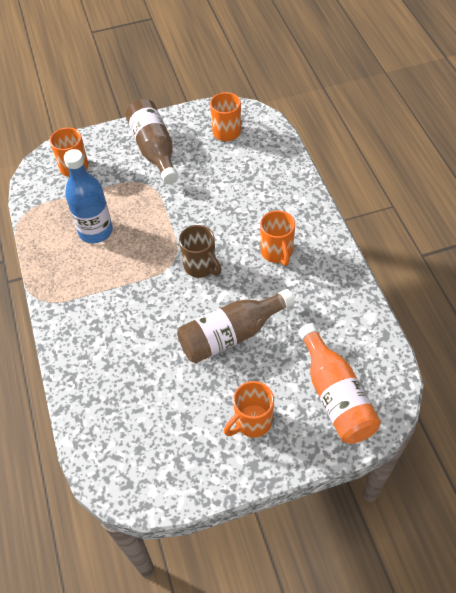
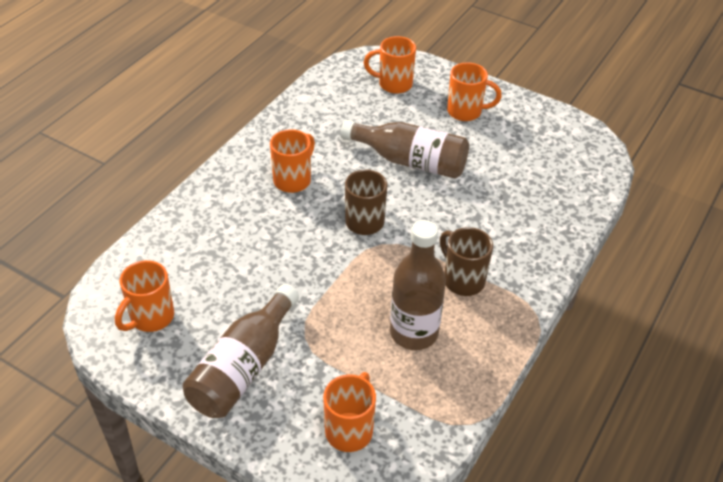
camera: 135 degrees left, 10 degrees down
(95, 231) = (413, 333): blue bottle -> brown bottle
(102, 282) = (462, 280): none -> brown mug
(335, 395) = (393, 84): orange bottle -> orange mug

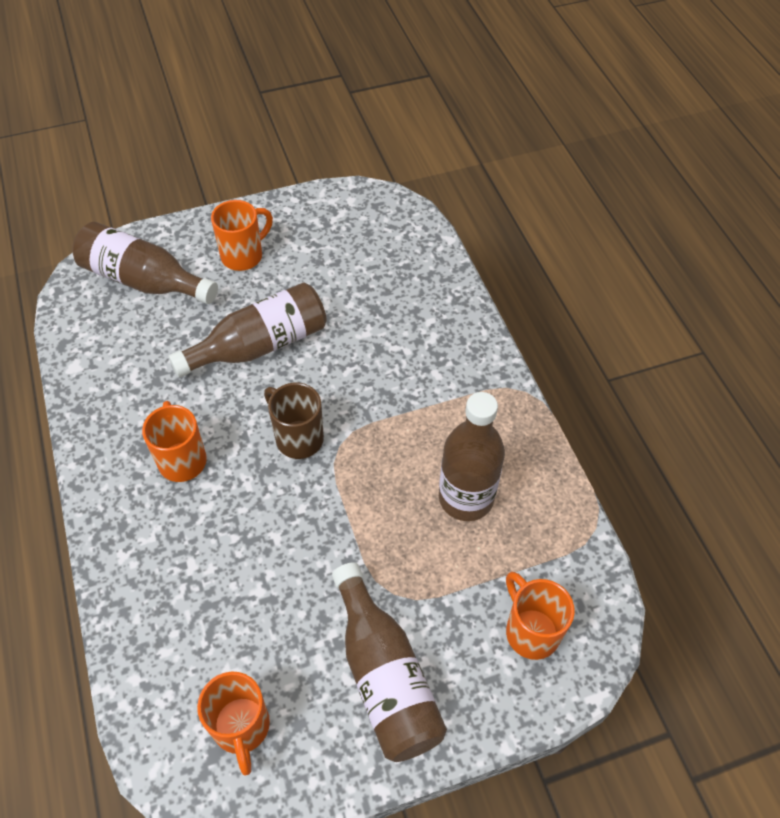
camera: 50 degrees left, 10 degrees up
(393, 84) = (144, 280): orange mug -> brown bottle
(462, 280) = (440, 415): brown mug -> none

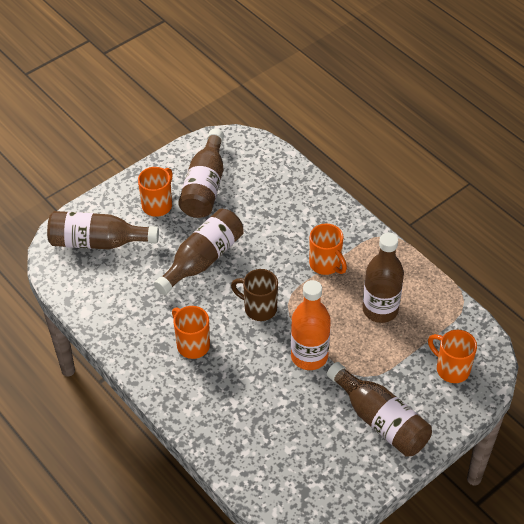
camera: 20 degrees left, 5 degrees down
(241, 727) = (312, 474): orange mug -> orange mug (326, 264)
(315, 250) = (205, 186): none -> brown bottle
(330, 534) = (309, 356): none -> orange bottle

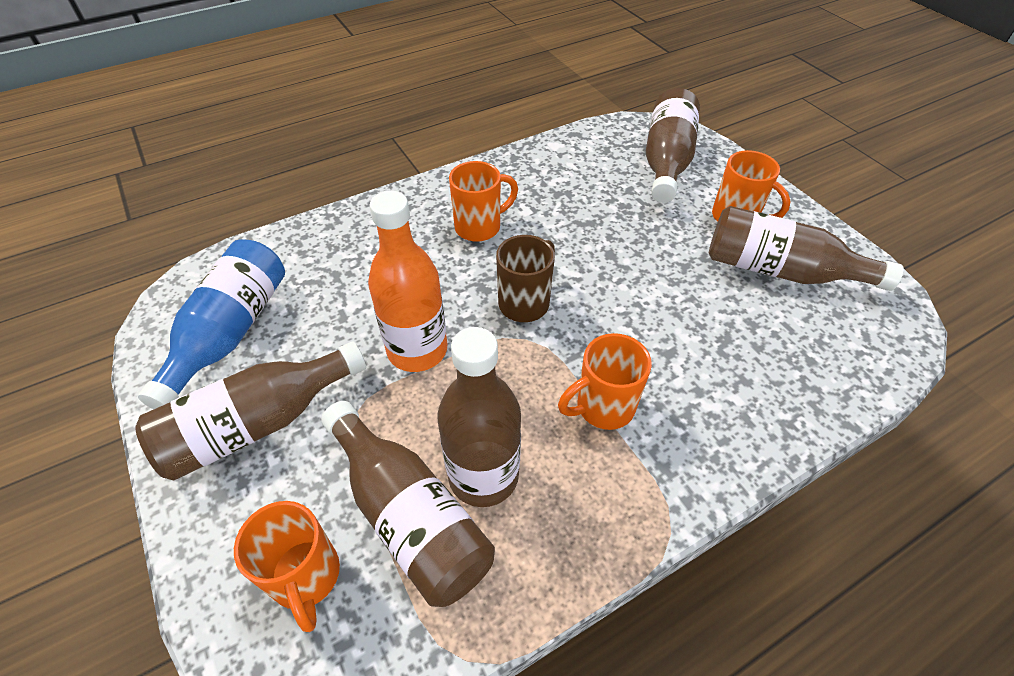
camera: 100 degrees right, 0 degrees up
(202, 260) = (628, 252): brown bottle -> brown bottle (409, 515)
(321, 463) = (230, 333): none -> blue bottle
(451, 369) = (306, 577): orange mug -> orange mug turned 105 degrees clockwise

